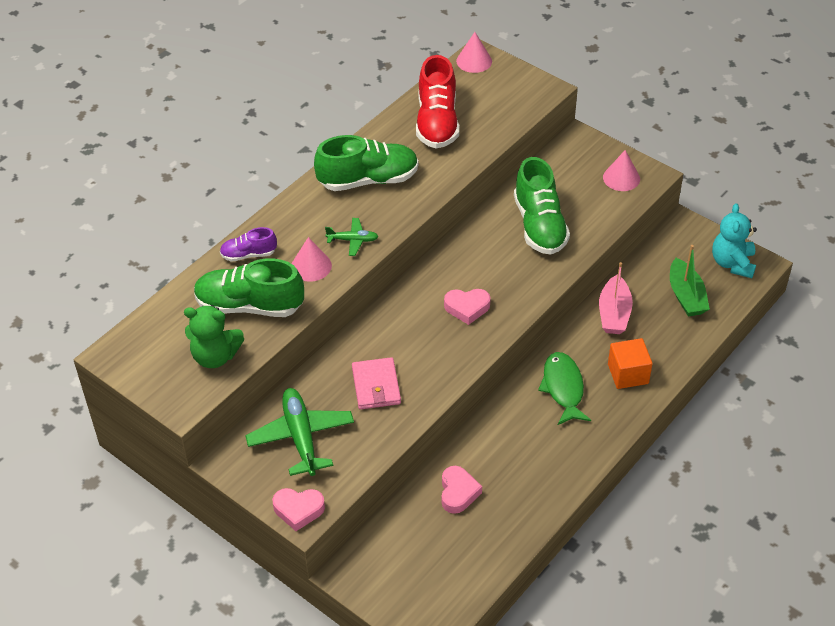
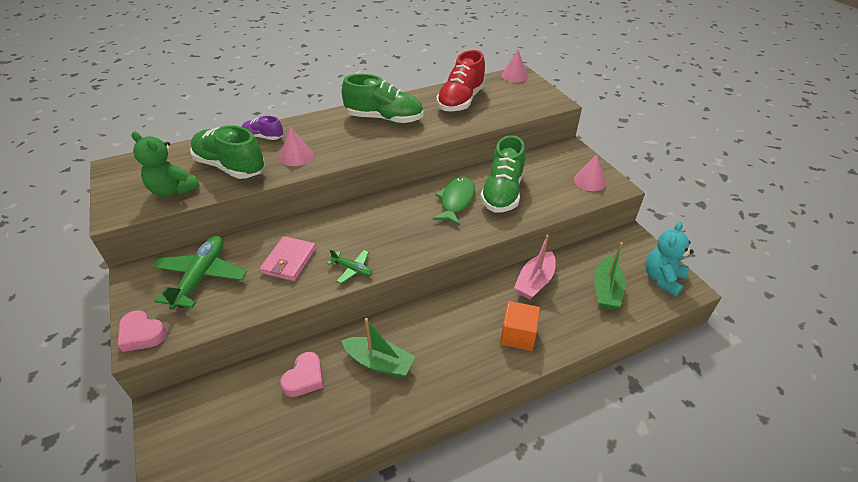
camera: 25 degrees right, 5 degrees down
(353, 240) = (340, 149): green plane -> green plane (352, 269)
(467, 308) = (404, 230): pink heart -> none
(517, 451) = (379, 363): none -> green boat
(563, 388) = (454, 325): green fish -> green fish (456, 201)

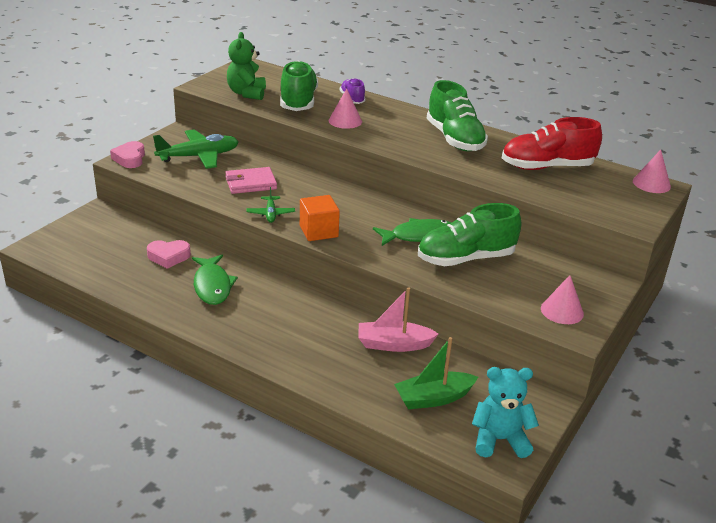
camera: 55 degrees right, 10 degrees down
(379, 363) = (212, 286): green boat -> green fish
(518, 335) = (311, 353): orange cube -> orange cube (318, 231)

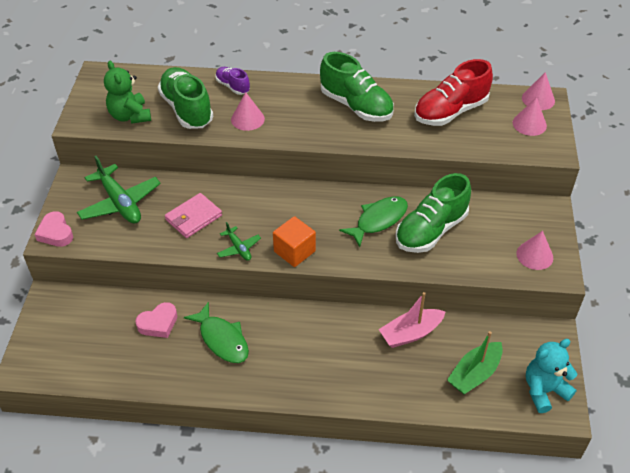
camera: 25 degrees left, 15 degrees up
(199, 156) = (120, 203): green plane -> green plane turned 105 degrees clockwise
(625, 197) = (529, 124): none -> pink cone

